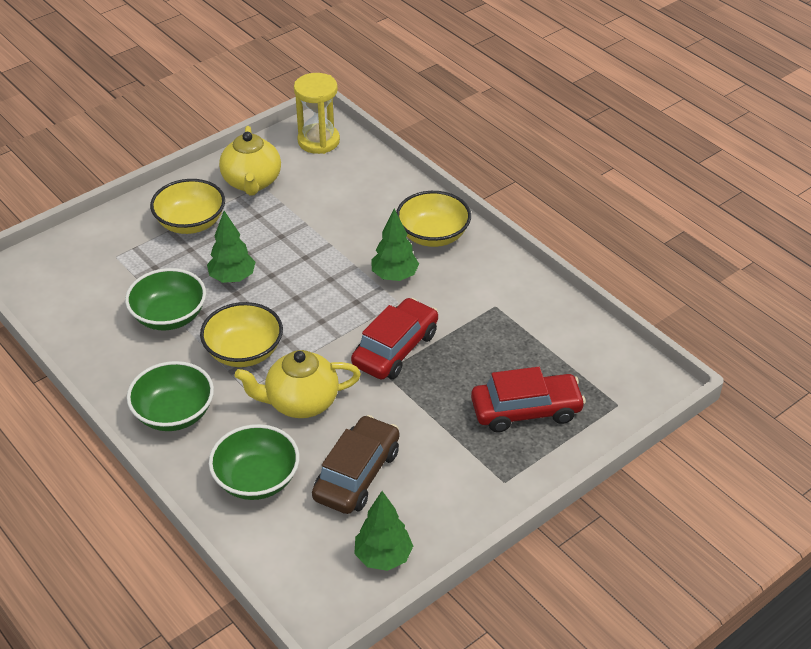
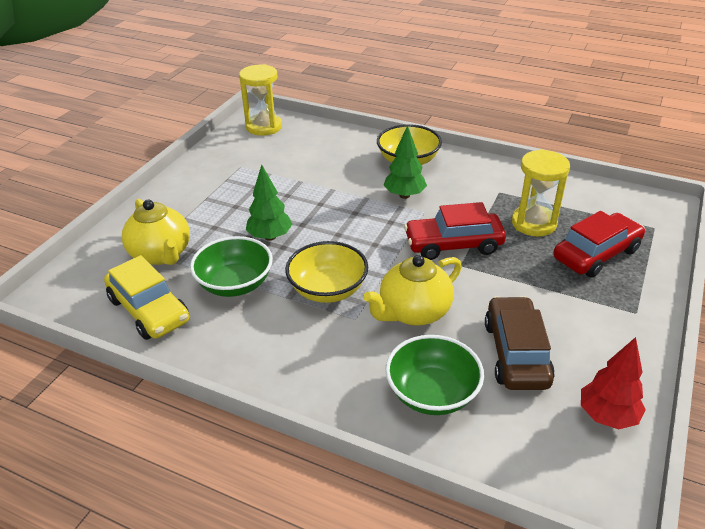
camera: 25 degrees left, 5 degrees down
(84, 315) = (149, 310): none -> yellow car
(174, 413) = (304, 364): green bowl -> none
(190, 223) = (199, 208): yellow bowl -> none
(252, 182) = (231, 166): yellow teapot -> yellow teapot (161, 254)
(383, 557) = (607, 416): green tree -> red tree
(395, 349) = (453, 245): red car -> red car turned 105 degrees counterclockwise
(496, 354) = (533, 223): none -> yellow hourglass

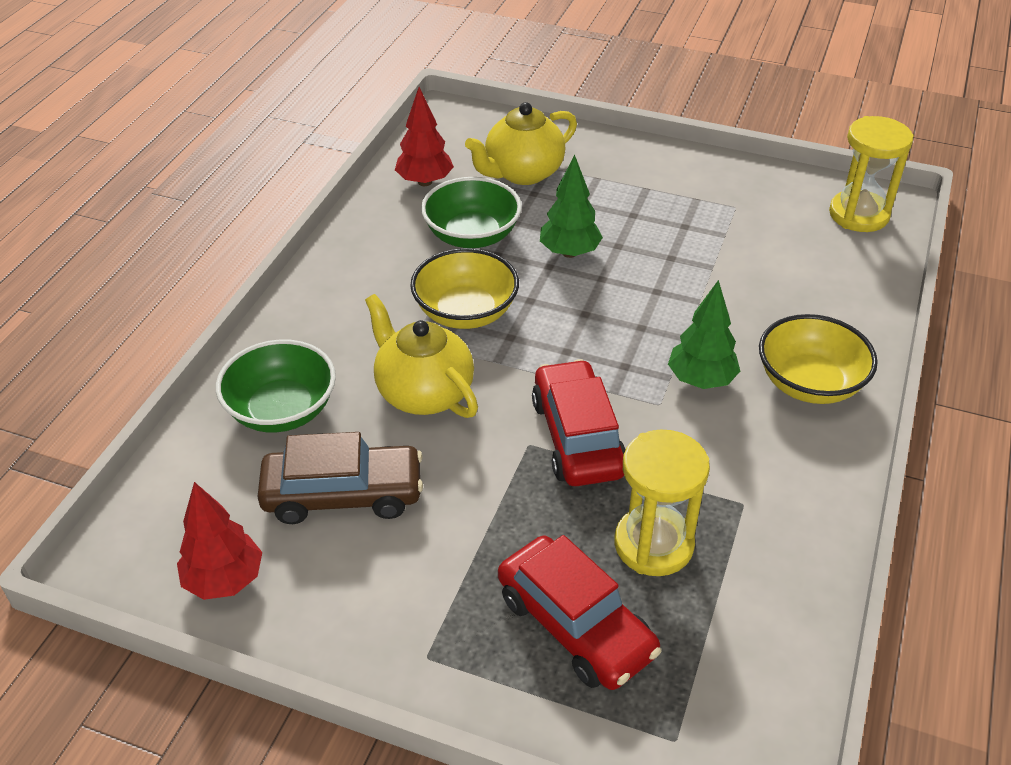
camera: 85 degrees right, 5 degrees up
(149, 310) = (425, 182): yellow car -> red tree

